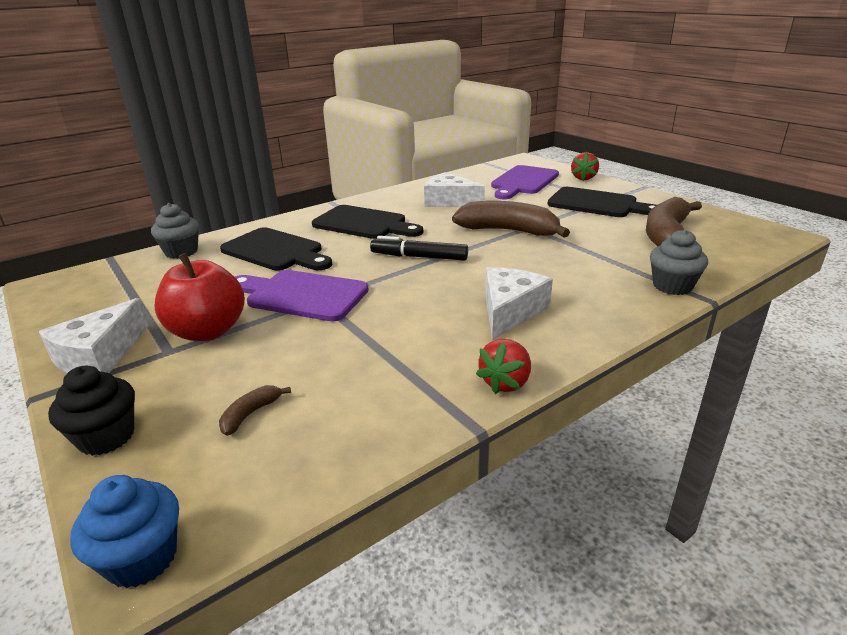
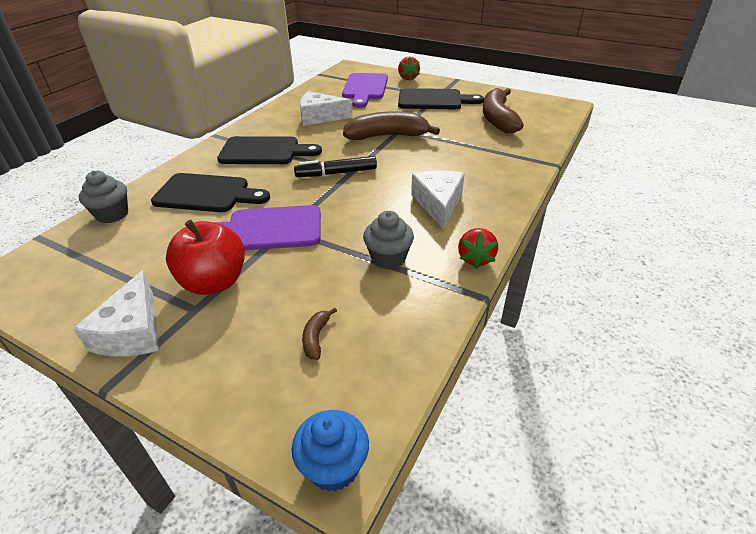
camera: 25 degrees left, 10 degrees up
(106, 437) = (213, 395): black cupcake -> none
(672, 286) = (527, 159): grey cupcake -> grey cupcake (388, 258)

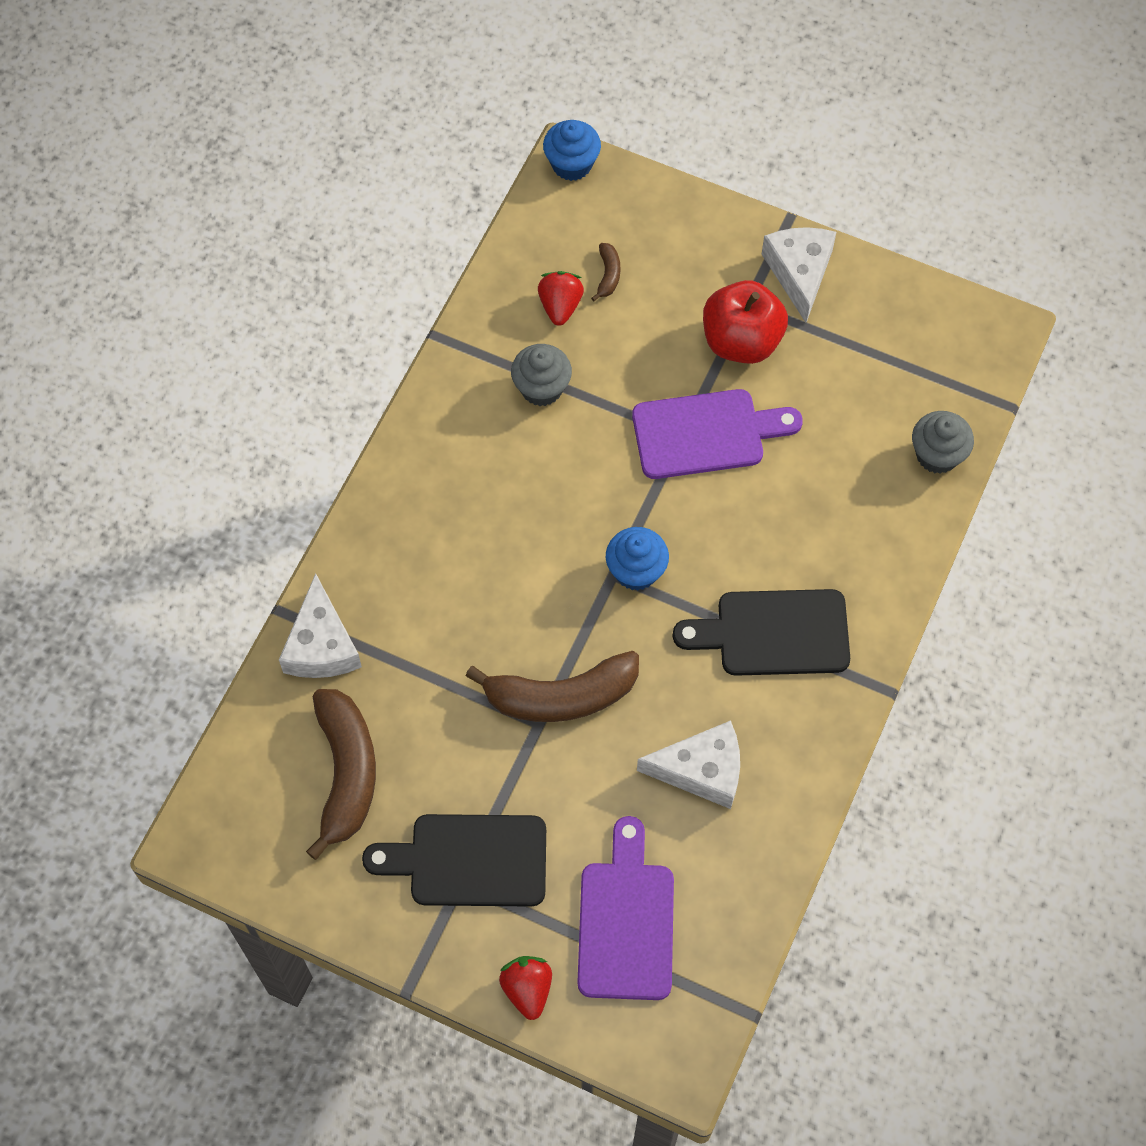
camera: 175 degrees right, 25 degrees up
(207, 194) = (823, 508): black cutting board -> none
(336, 173) = (636, 571): black marker -> blue cupcake
(438, 204) = (475, 497): white cheese -> white cheese (321, 645)
(475, 258) = (435, 392): red strawberry -> red strawberry (560, 306)

